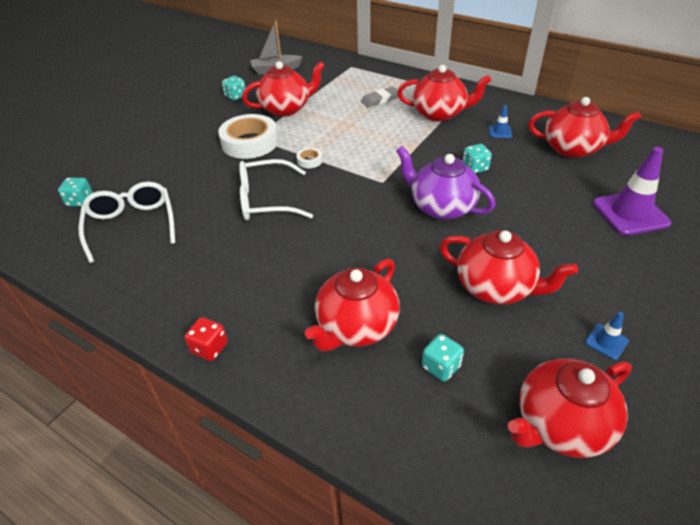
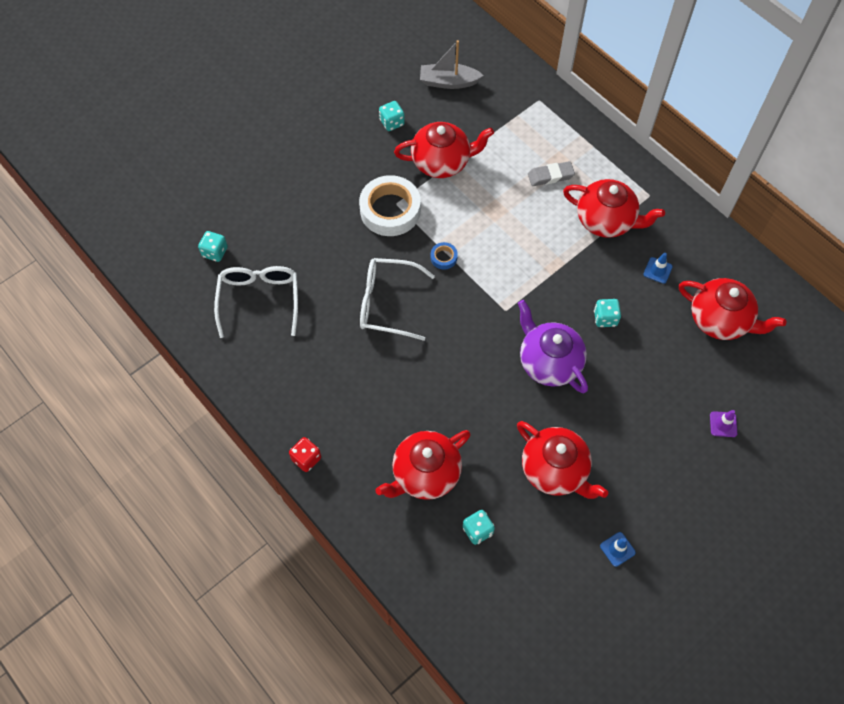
camera: 15 degrees right, 20 degrees up
(309, 161) = (443, 257): white tape -> blue tape
(560, 425) = (543, 604): red teapot -> none
(630, 213) = (723, 424): purple traffic cone -> purple traffic cone, size x0.47

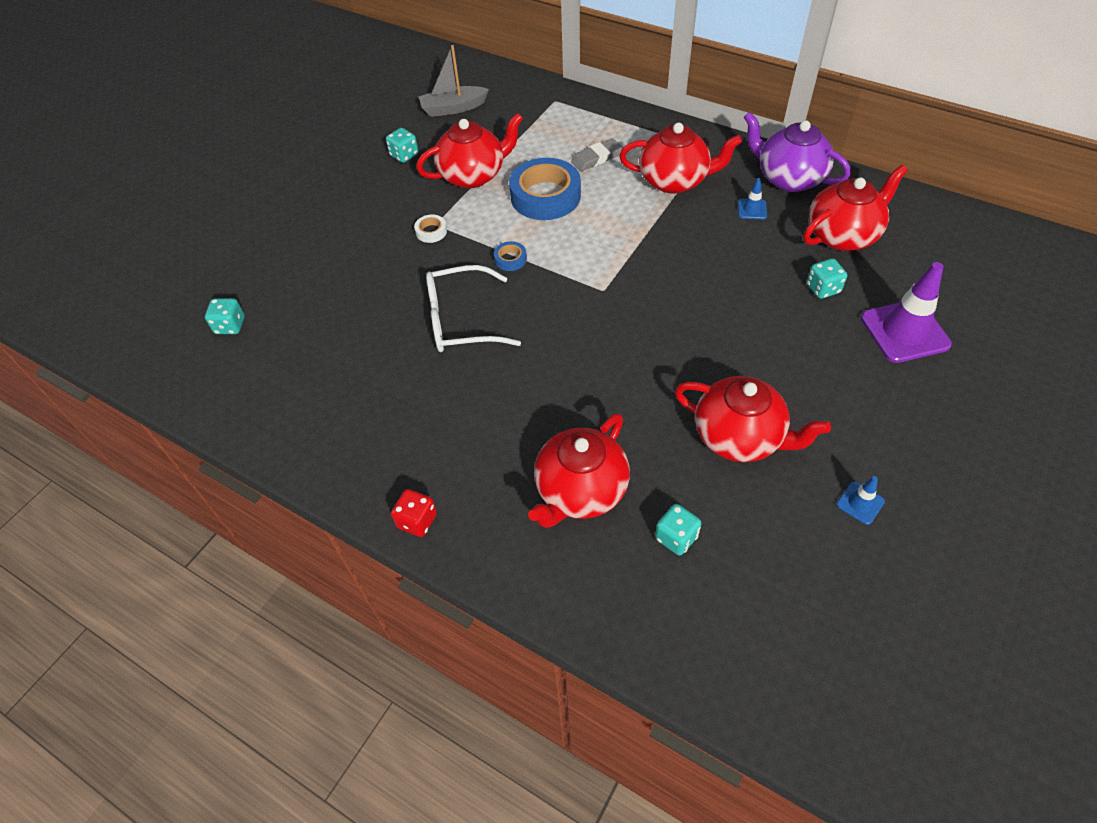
camera: 15 degrees left, 10 degrees down
(259, 300) = (300, 360): white glasses -> none
(390, 210) = (431, 231): white tape -> white tape, size x0.43
(493, 203) = (545, 196): none -> blue tape
(549, 362) = (677, 326): purple teapot -> purple teapot (789, 178)
(605, 318) = (719, 267): turquoise dice -> turquoise dice (823, 289)
(720, 320) = (843, 235): red teapot -> red teapot turned 45 degrees counterclockwise
(723, 424) = (904, 331): purple traffic cone -> purple traffic cone, size x2.14

